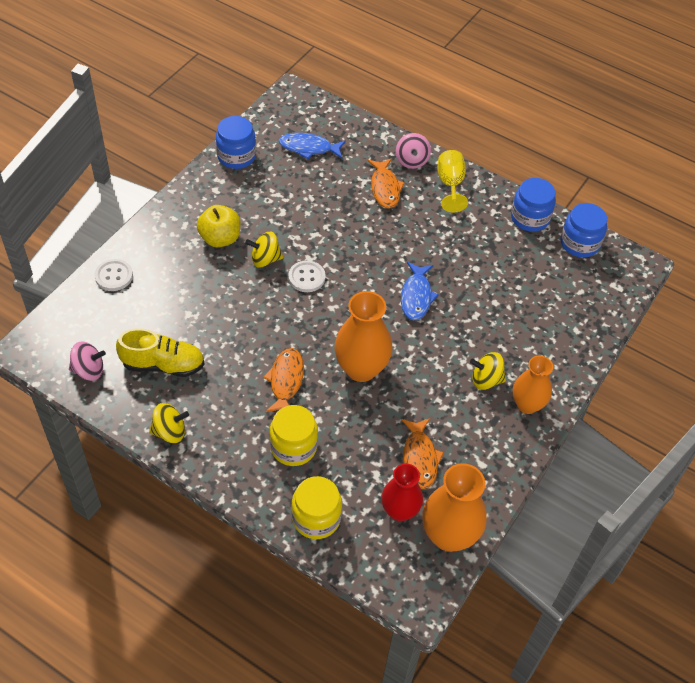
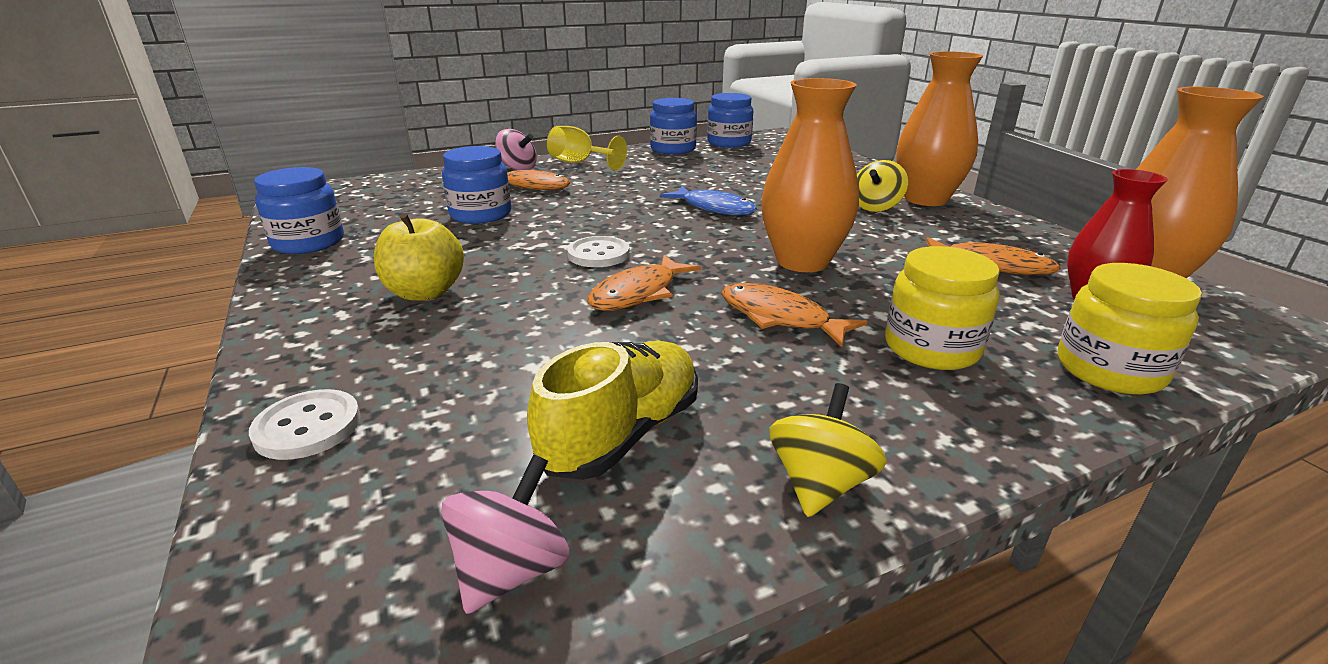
camera: 55 degrees left, 25 degrees down
(265, 259) = (522, 271): yellow spinning top -> none
(273, 316) = (638, 293): none -> orange fish
(309, 148) = (395, 203): blue fish -> none
(321, 196) = (481, 214): none -> blue jar
(527, 404) = (926, 199): orange vase -> orange vase, size x1.50

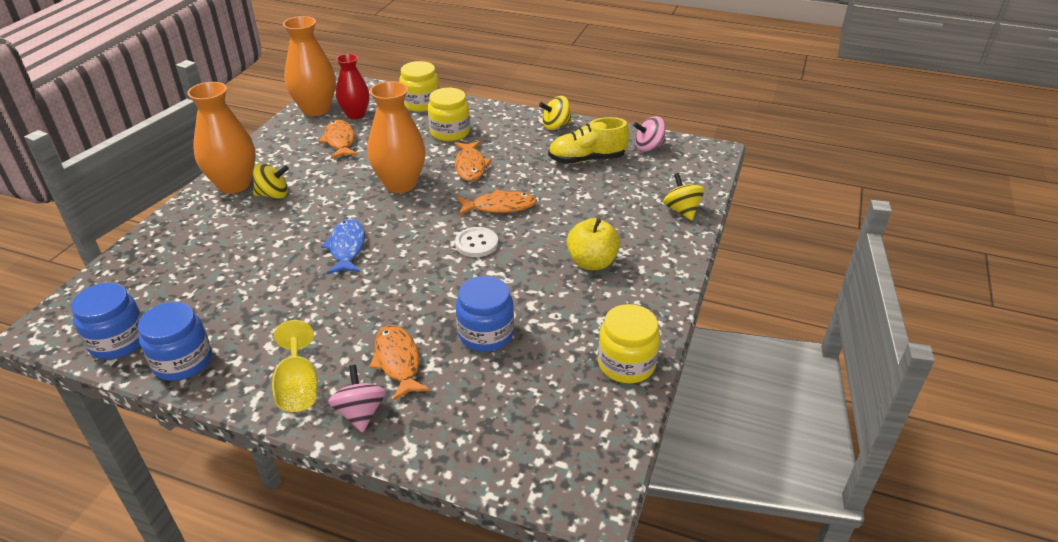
camera: 135 degrees left, 10 degrees up
(308, 242) = (626, 364): blue jar -> yellow jar
(308, 427) = (681, 210): white button -> yellow spinning top

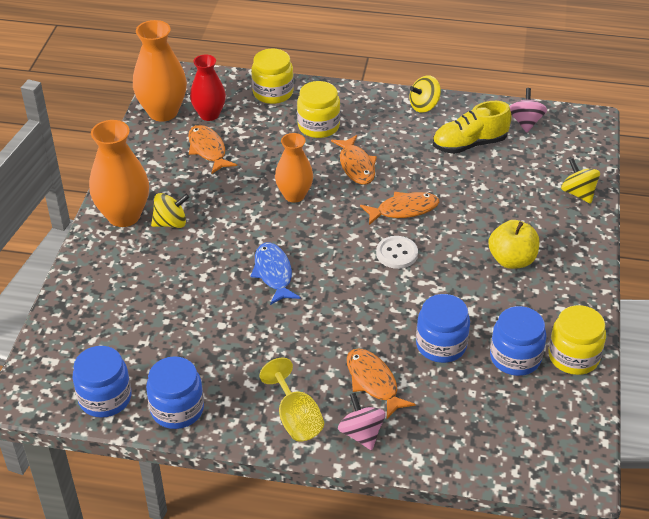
camera: 10 degrees left, 5 degrees up
(400, 184) = (294, 195): orange vase -> orange vase, size x0.67
(561, 356) = (515, 357): none -> blue jar
(648, 147) = (525, 122): pink spinning top -> pink spinning top turned 120 degrees clockwise

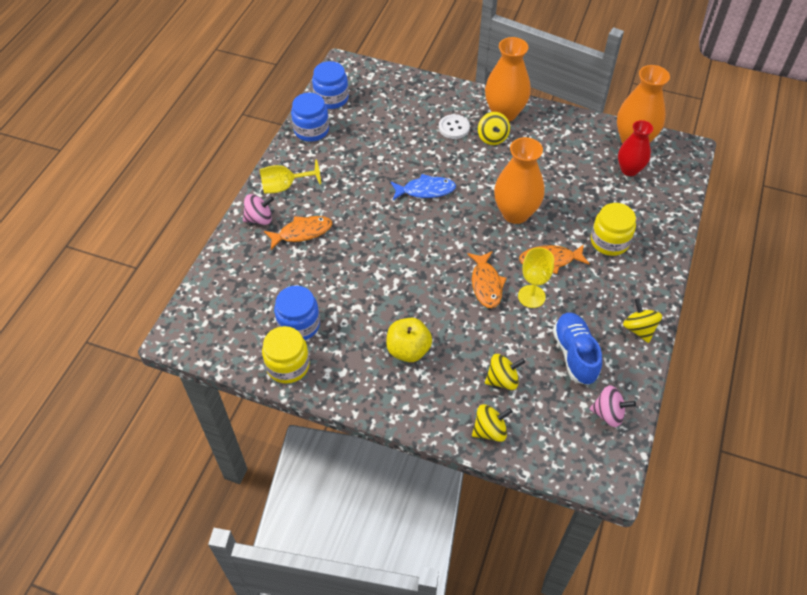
camera: 100 degrees right, 10 degrees up
(208, 150) = (580, 165): orange fish -> none
(273, 93) = (661, 215): yellow jar -> none
(294, 195) = (515, 213): orange vase -> orange vase, size x1.50
(396, 253) = (432, 270): white button -> white button (454, 128)
(409, 176) = (531, 296): none -> yellow goblet
(441, 345) = (325, 279): blue jar -> none
(469, 144) = (574, 354): yellow shoe -> blue shoe
(518, 189) = (502, 380): none -> yellow spinning top

